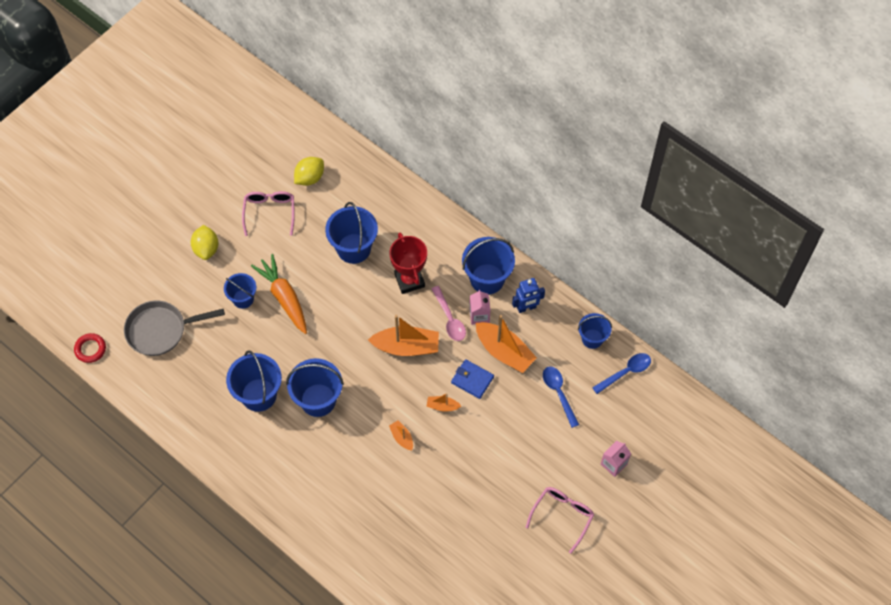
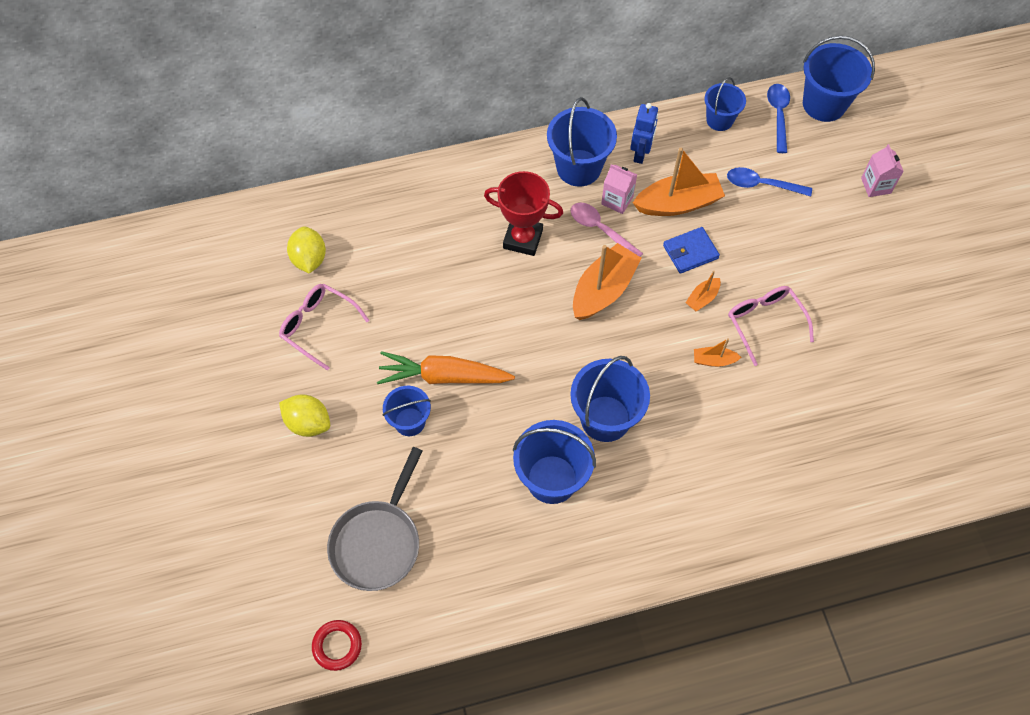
camera: 55 degrees left, 0 degrees up
(354, 248) = (438, 269): blue bucket -> blue bucket (824, 104)
(449, 319) = (600, 229): pink spoon -> pink spoon turned 150 degrees counterclockwise
(562, 516) = (907, 264): pink glasses -> pink glasses (764, 322)

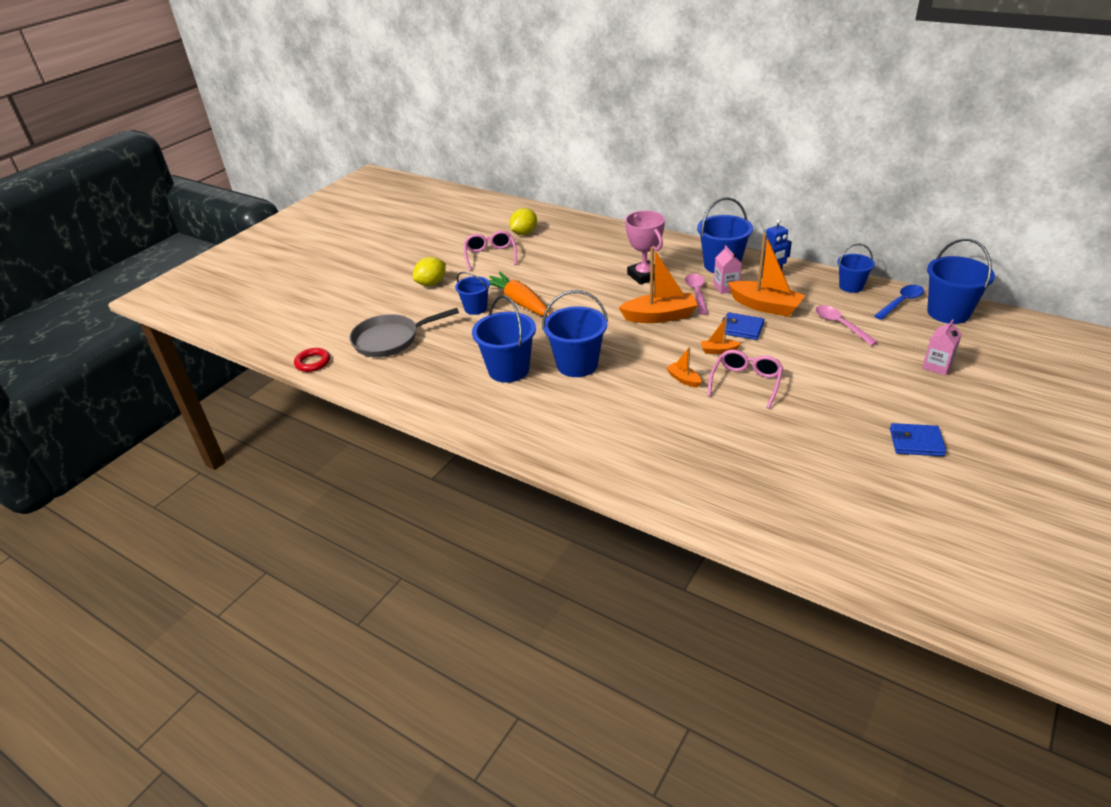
camera: 50 degrees right, 25 degrees down
(308, 423) = (431, 283): yellow lemon -> yellow lemon turned 60 degrees clockwise
(523, 239) = (644, 276): red trophy -> pink trophy
(762, 184) = (840, 325): blue spoon -> pink spoon
(940, 293) = (916, 442): none -> blue wallet

